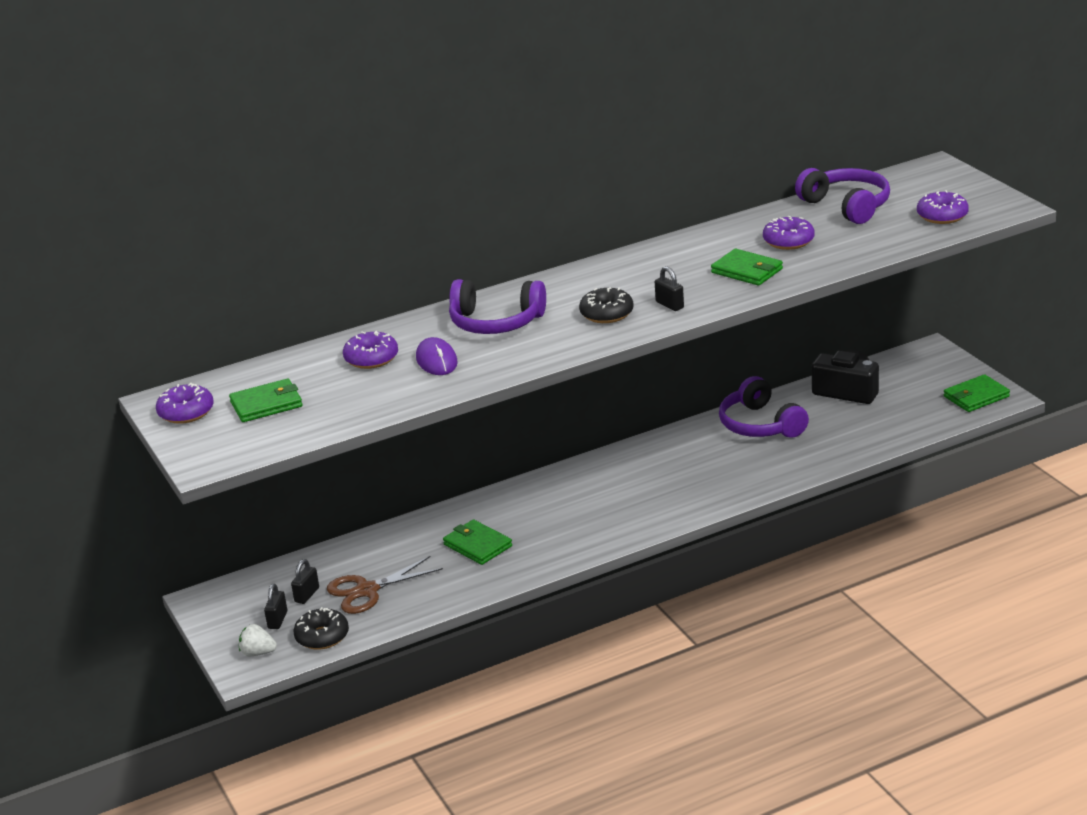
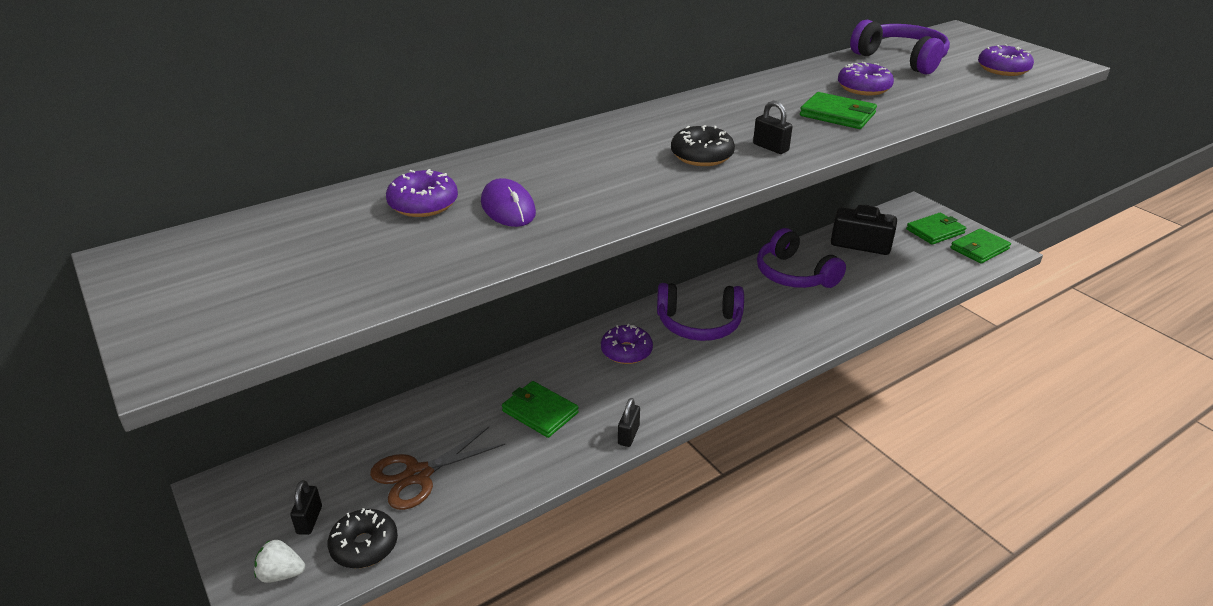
camera: 10 degrees left, 5 degrees up
(186, 412) = (162, 276): purple donut -> purple donut (626, 351)
(266, 404) = (279, 264): green wallet -> green wallet (935, 231)
(307, 595) = (346, 482): black padlock -> black padlock (628, 435)
(496, 322) = (572, 164): purple headphones -> purple headphones (699, 324)

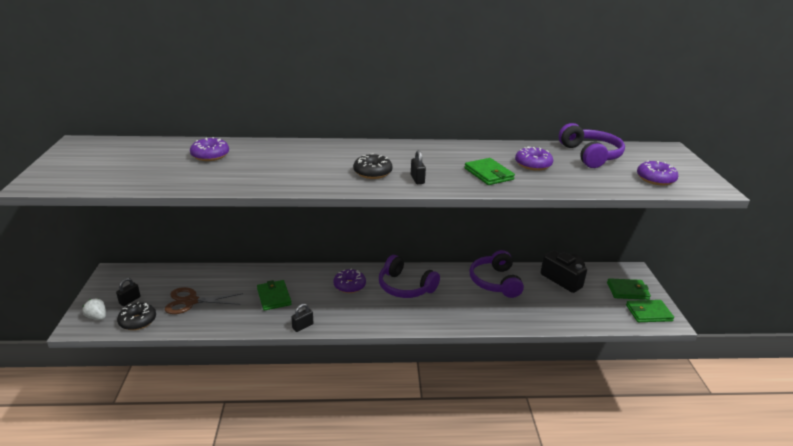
camera: 30 degrees right, 5 degrees down
(508, 208) = (241, 168): purple mouse -> none

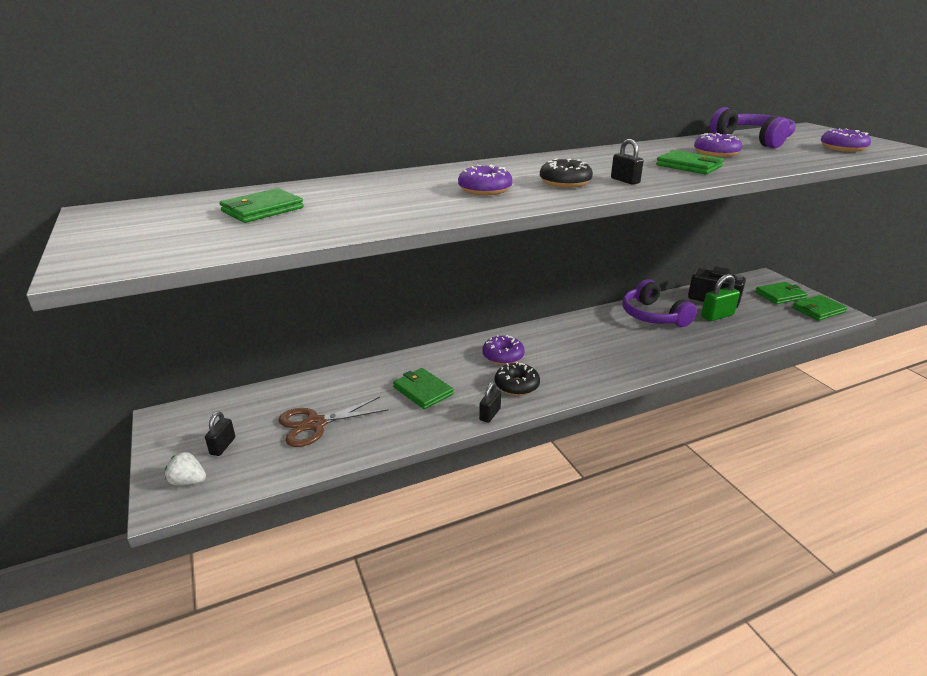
camera: 20 degrees left, 0 degrees up
(138, 321) = (257, 469): black donut -> black donut (516, 385)
(160, 159) = (262, 210): none -> green wallet
(210, 155) = (330, 196): purple donut -> purple donut (485, 190)
(405, 287) = (566, 343): purple headphones -> none
(549, 295) = (717, 316): none -> green padlock

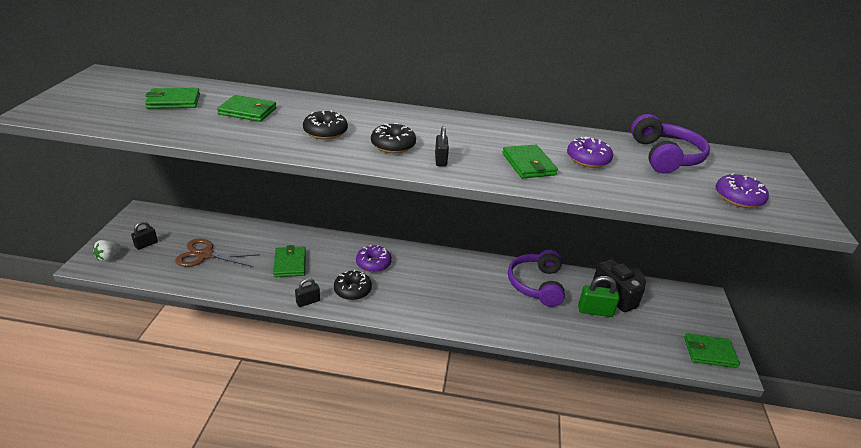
camera: 30 degrees right, 5 degrees up
(188, 481) = (108, 257): white strawberry -> white strawberry turned 105 degrees counterclockwise
(485, 190) = (325, 132): purple donut -> black donut
(780, 295) = (691, 321): green wallet -> green wallet (248, 111)

